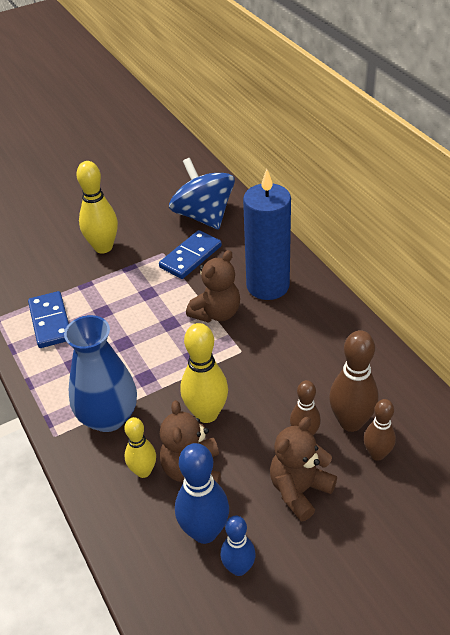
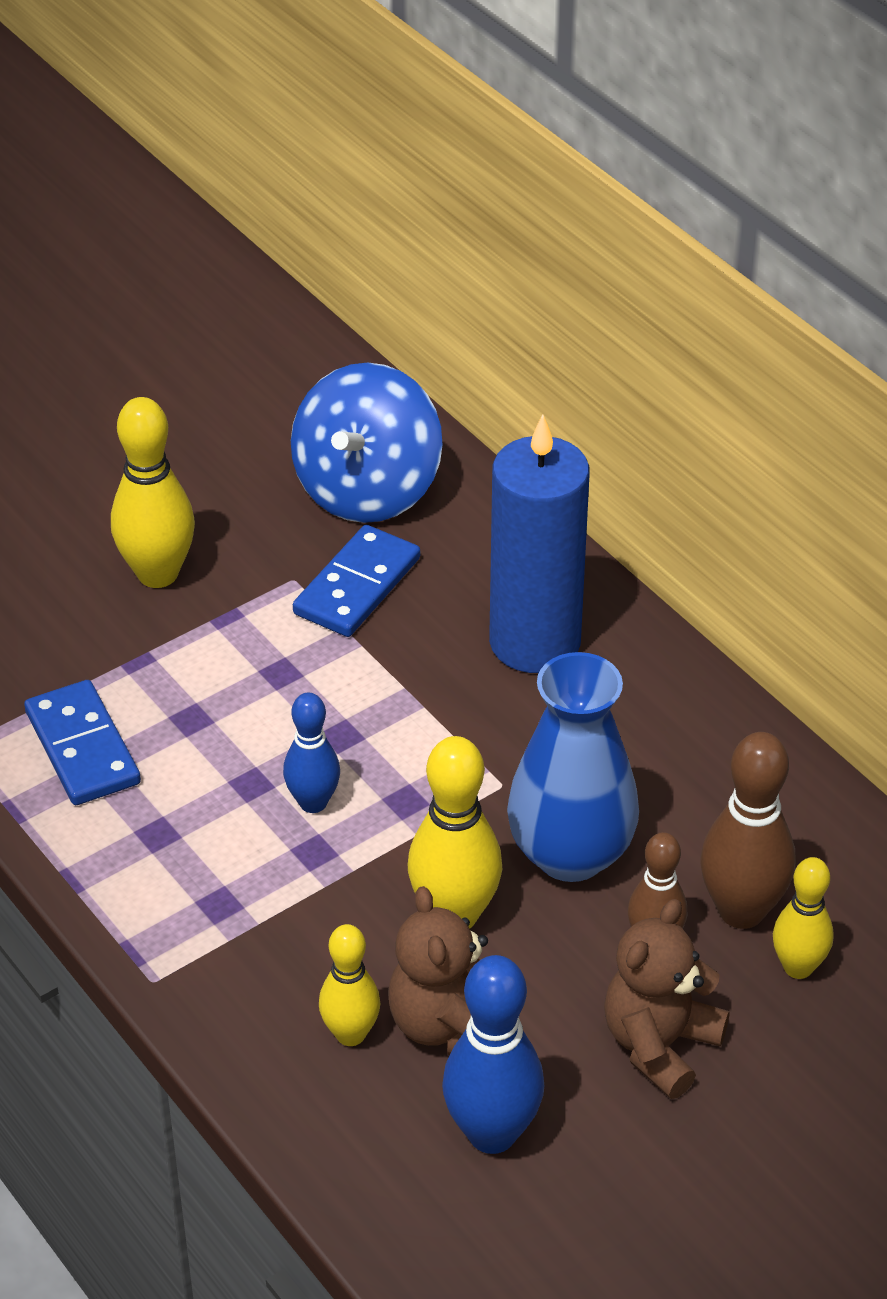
camera: 10 degrees left, 0 degrees up
(108, 417) = (256, 936): blue vase -> blue vase (570, 854)
(203, 216) = (367, 489): blue spinning top -> blue spinning top turned 120 degrees counterclockwise
(216, 313) = (436, 708): brown teddy bear -> none
(239, 568) = (567, 1189): blue bowling pin -> blue bowling pin (313, 802)
(377, 454) = (798, 967): brown bowling pin -> yellow bowling pin

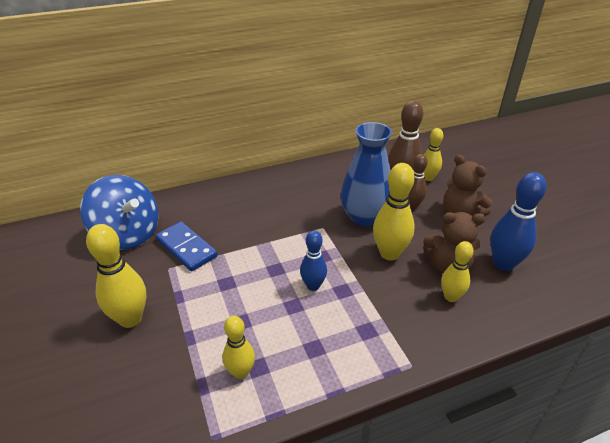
camera: 75 degrees left, 5 degrees down
(83, 747) = (241, 372): blue domino -> yellow bowling pin
(534, 642) = (249, 205): blue candle -> none

